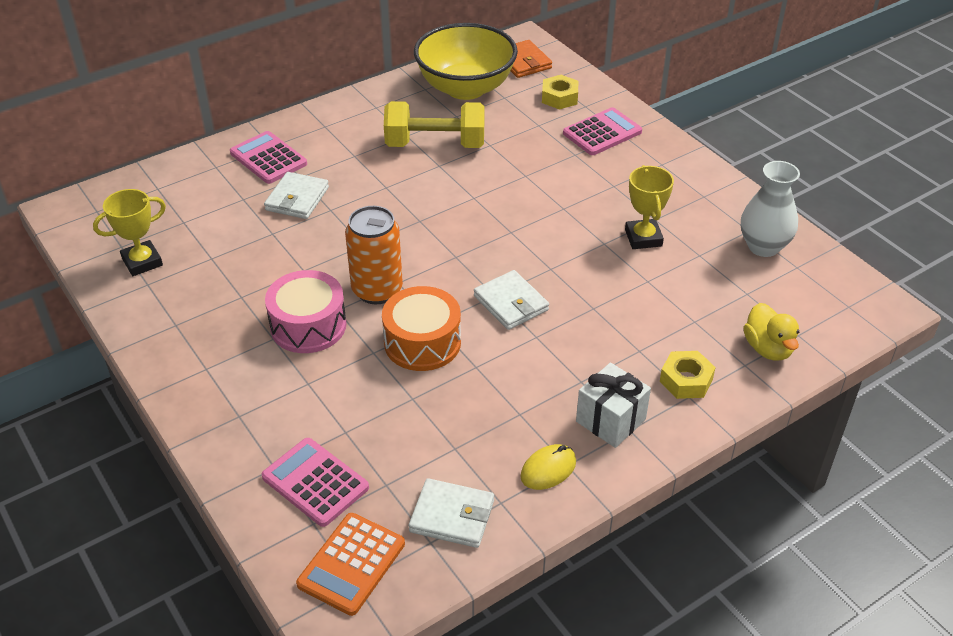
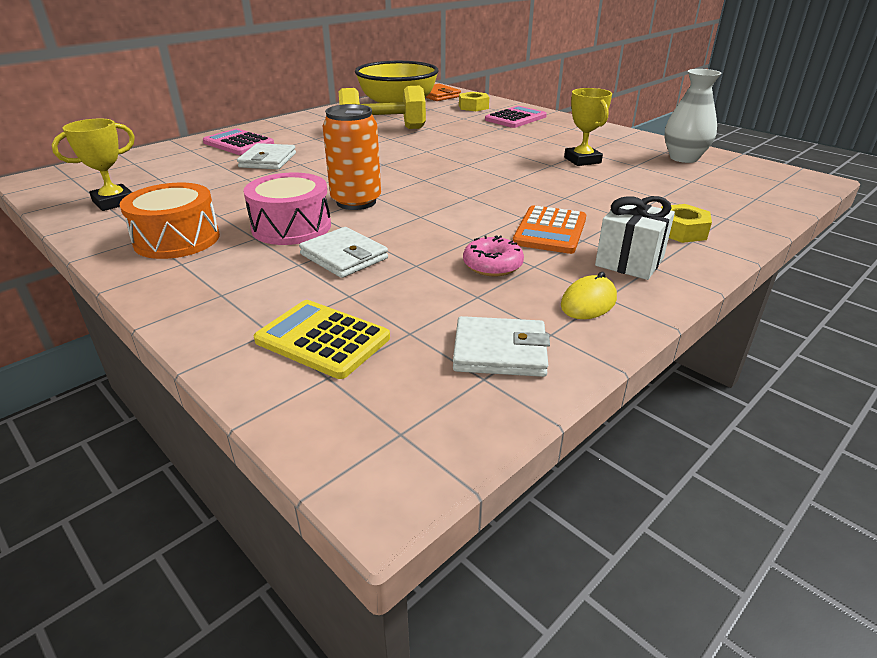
camera: 10 degrees left, 10 degrees down
(315, 482) = (322, 339): pink calculator -> yellow calculator
(351, 564) = (389, 412): orange calculator -> orange calculator (550, 231)
(422, 342) = (412, 228): orange drum -> orange drum (177, 239)
(481, 408) = (492, 265): none -> pink donut
(511, 303) = (487, 200): white wallet -> white wallet (344, 256)
(768, 348) = (737, 207): yellow duck -> none

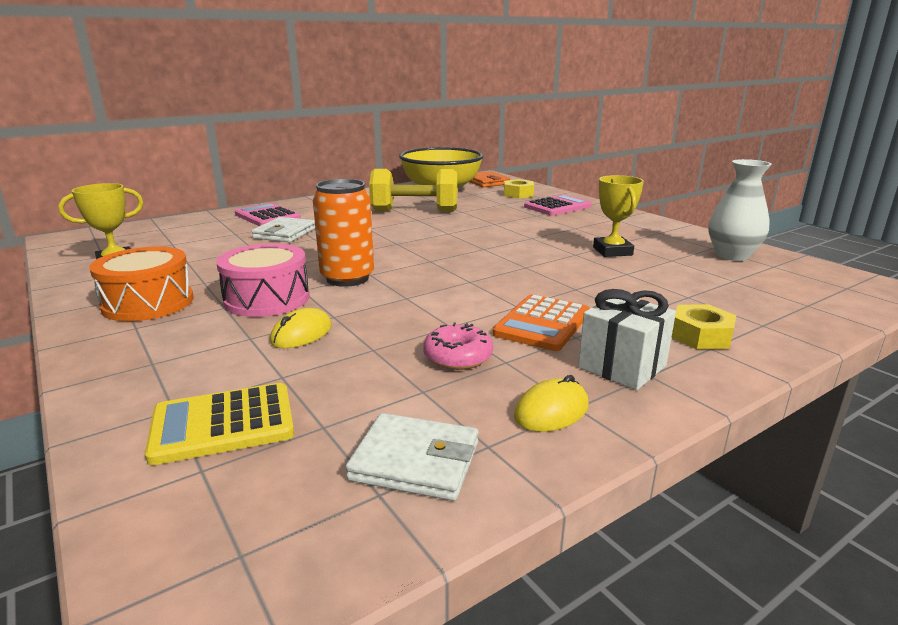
camera: 10 degrees right, 10 degrees down
(322, 339) = (223, 424): yellow calculator -> yellow calculator turned 60 degrees counterclockwise
(344, 256) = (301, 333): white wallet -> yellow mouse

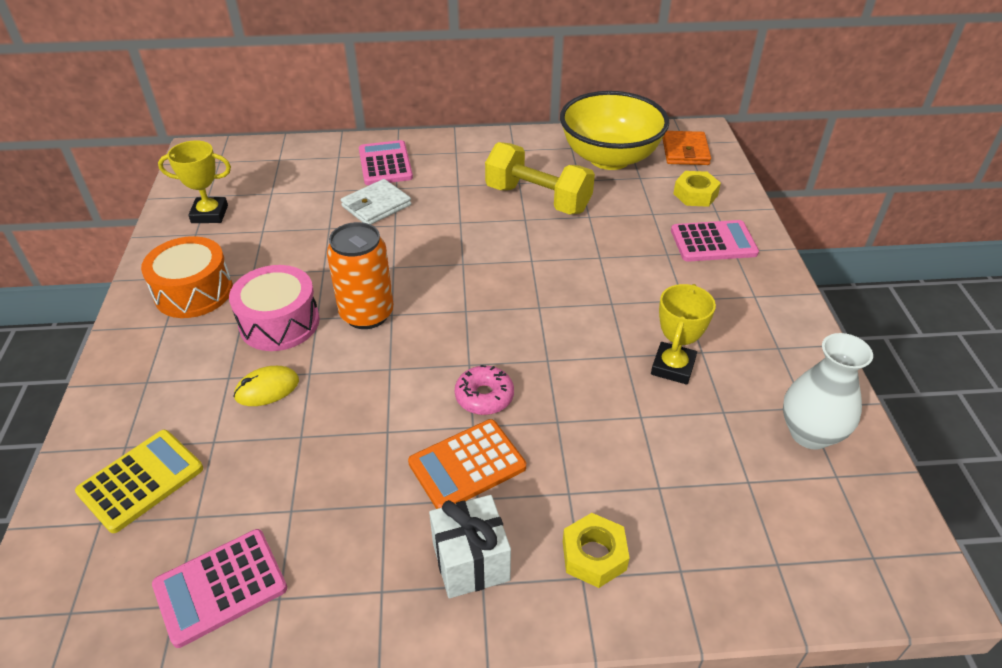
camera: 30 degrees right, 20 degrees up
(223, 424) = (141, 480): yellow calculator -> yellow calculator turned 120 degrees clockwise
(415, 461) = (220, 587): white wallet -> pink calculator
(458, 357) = (353, 479): pink donut -> pink donut (484, 396)
(551, 411) = (358, 585): yellow mouse -> none

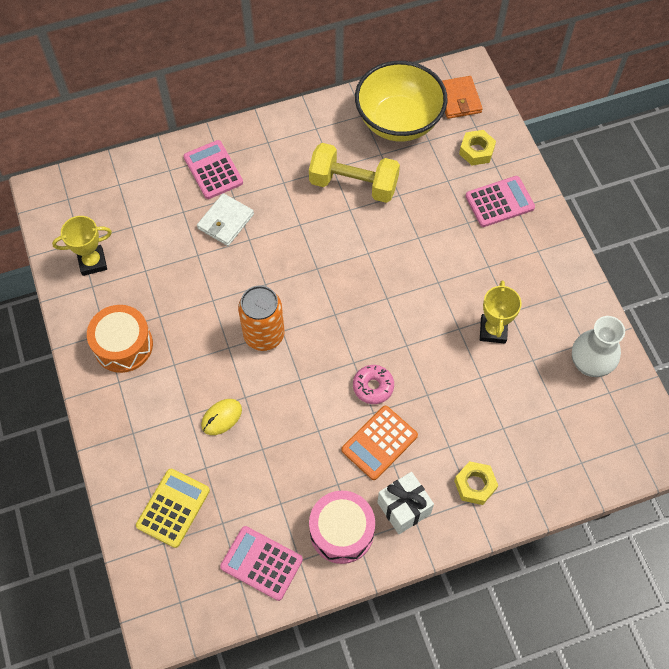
camera: 15 degrees left, 20 degrees up
(220, 587) = (261, 563): pink calculator -> pink calculator turned 75 degrees clockwise
(279, 323) = (203, 358): pink drum -> pink drum (341, 531)

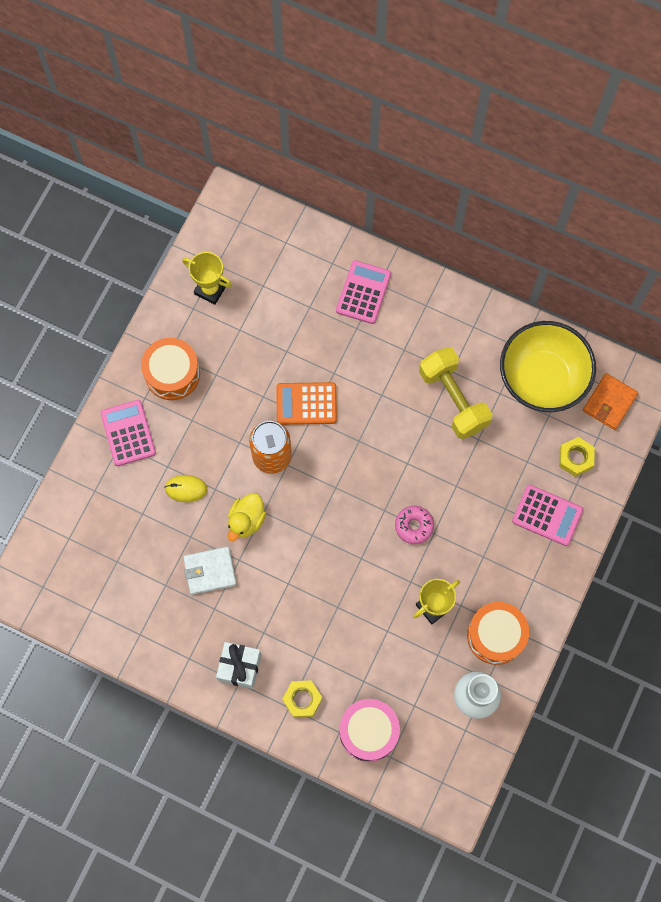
camera: 45 degrees right, 10 degrees up
(173, 508) = (96, 521): yellow calculator -> none
(225, 221) = (331, 343): white wallet -> white wallet (210, 571)
(261, 563) = (115, 612): pink calculator -> pink calculator (128, 433)
(293, 397) = (246, 520): none -> yellow duck
(341, 531) = (185, 642): pink drum -> pink drum (368, 731)
(373, 387) = (307, 565): pink donut -> pink donut (414, 526)
(379, 443) = (270, 608): orange calculator -> orange calculator (306, 404)
(556, 309) = (496, 635): none -> orange drum

